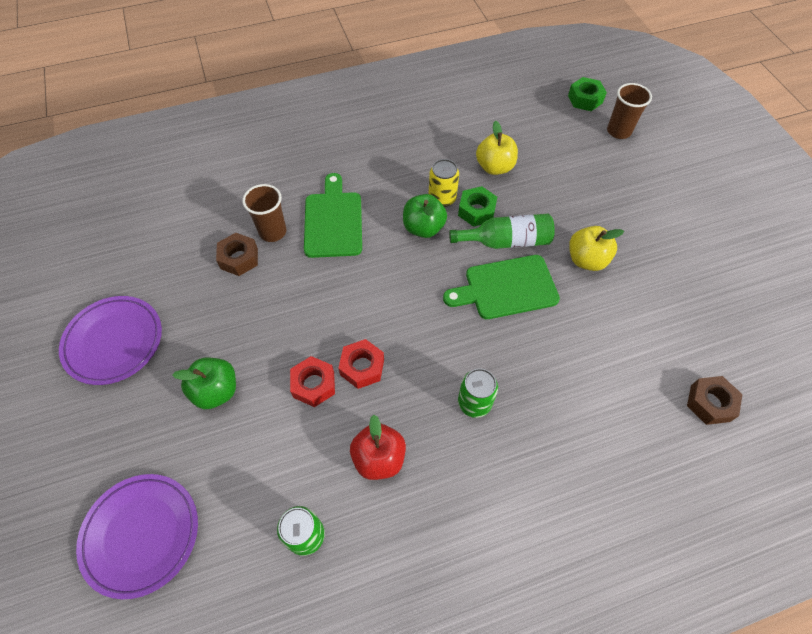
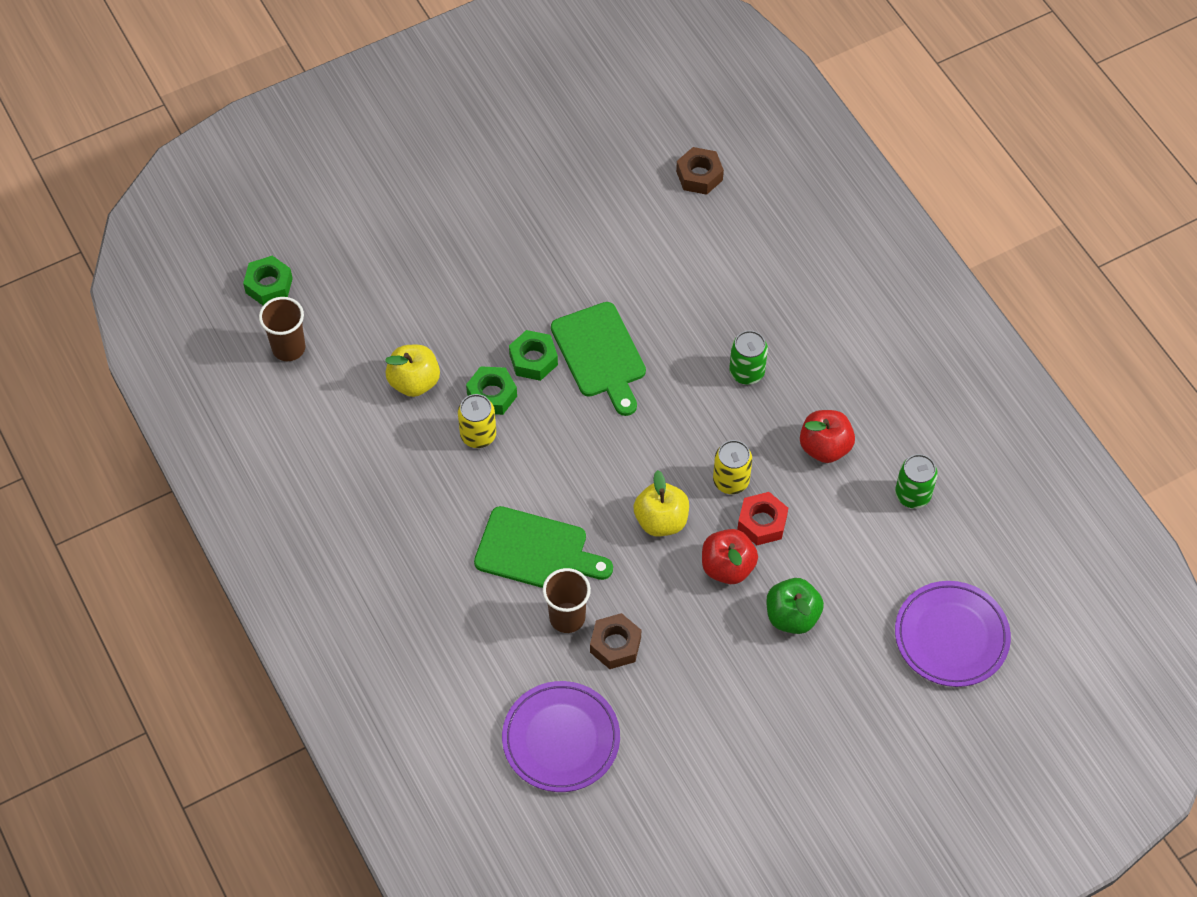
camera: 100 degrees left, 0 degrees up
(114, 342) = (759, 746): purple plate -> purple plate (561, 739)
(279, 348) = (727, 567): none -> red apple
(333, 221) = (536, 551): green cutting board -> green cutting board turned 150 degrees counterclockwise
(362, 367) = (731, 480): red nut -> yellow can
(423, 228) = (529, 449): green apple -> none
(506, 241) = (533, 360): green bottle -> green nut
(586, 260) = (545, 279): yellow apple -> yellow apple (661, 520)
(618, 131) = (327, 247): brown cup -> brown cup (288, 348)

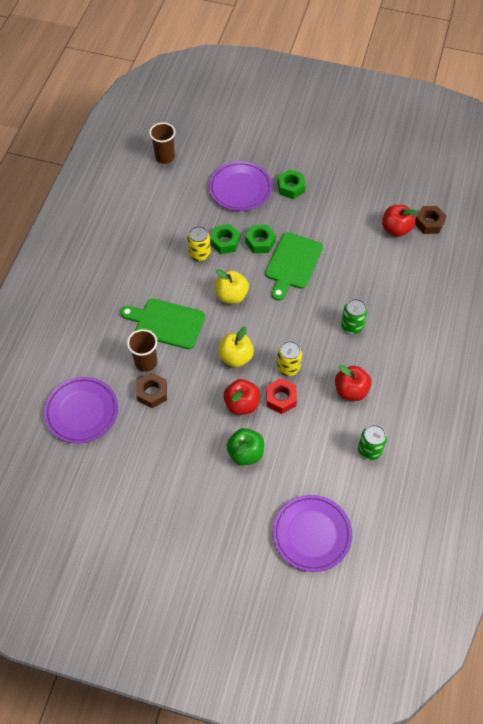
camera: 45 degrees right, 0 degrees up
(269, 285) = (186, 127): green nut -> green nut (291, 187)
(414, 382) = (199, 210): yellow apple -> yellow apple (231, 295)
(433, 312) = (240, 189): none -> purple plate
(536, 551) = (166, 323): green cutting board -> green cutting board turned 135 degrees clockwise
(670, 213) = (396, 229): none -> red apple

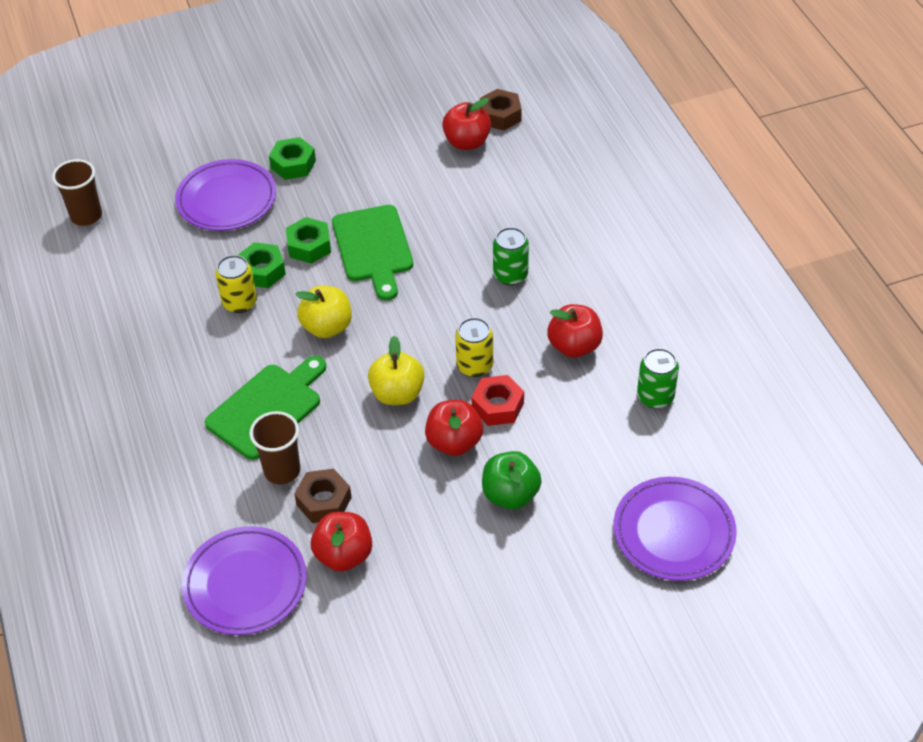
camera: 35 degrees left, 10 degrees down
(138, 429) = (344, 555): none -> red apple
(166, 323) = (268, 408): green cutting board -> green cutting board turned 150 degrees clockwise

